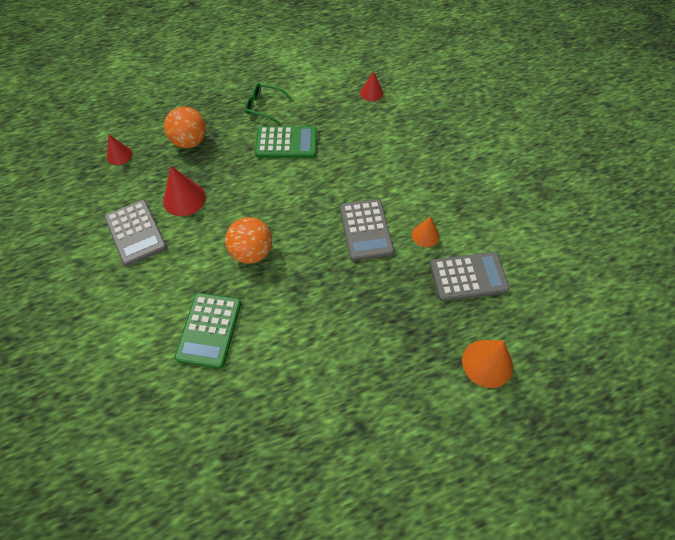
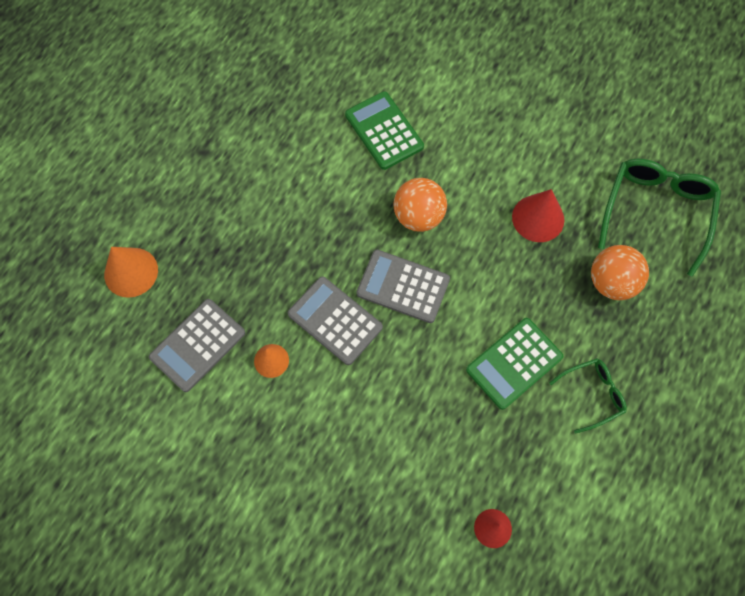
camera: 140 degrees right, 10 degrees up
(119, 155) = (656, 212): red cone -> green glasses
(135, 233) = (538, 156): grey calculator -> grey calculator (403, 286)

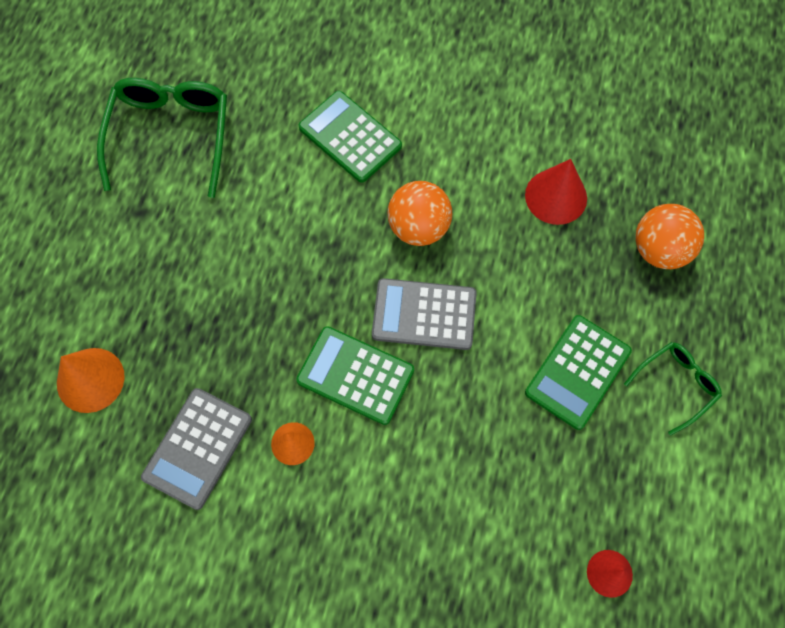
camera: 15 degrees left, 0 degrees up
(335, 320) = (355, 375): grey calculator -> green calculator
(656, 212) = (685, 158): green glasses -> green glasses (171, 136)

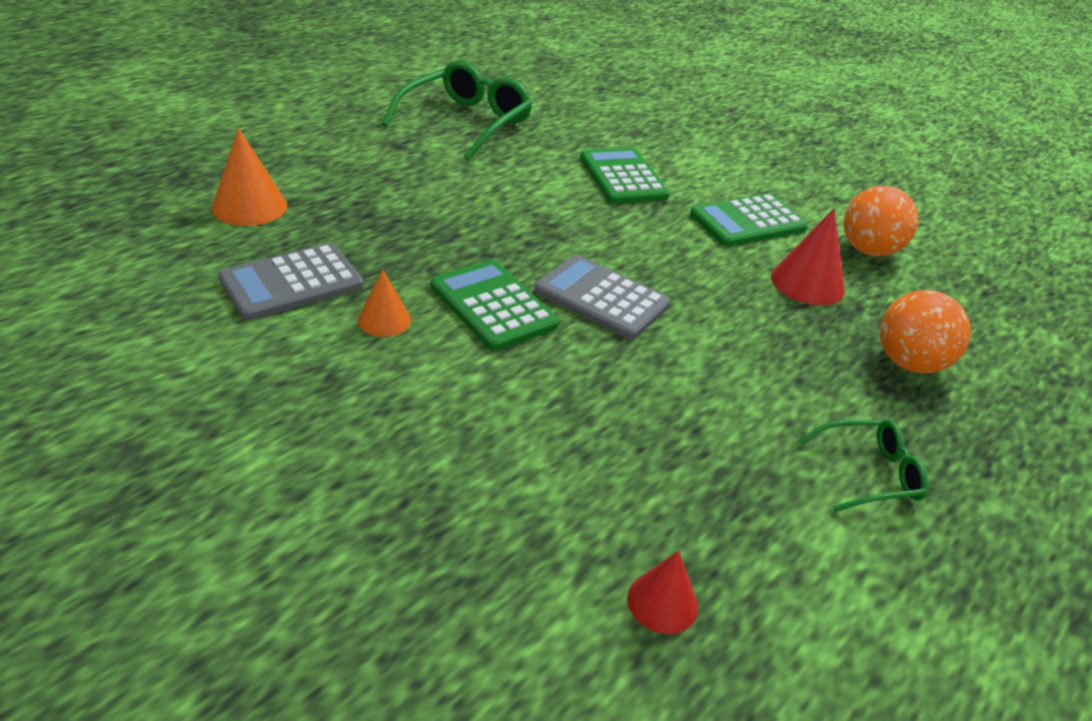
camera: 25 degrees right, 30 degrees down
(418, 227) = (644, 246): orange ball -> orange ball (868, 250)
(577, 372) = (745, 408): green calculator -> green calculator (747, 221)

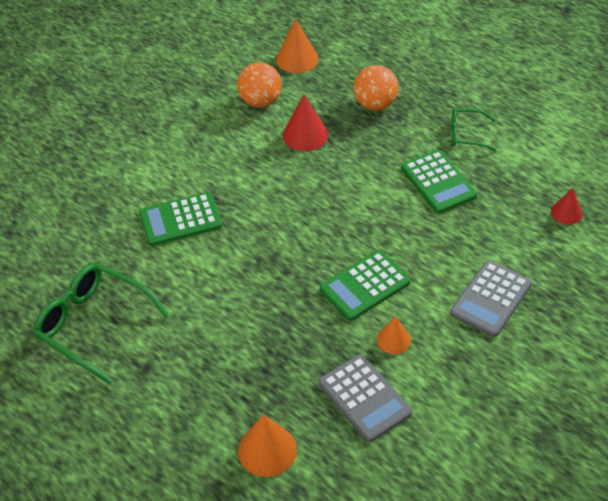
camera: 85 degrees left, 10 degrees up
(601, 298) = (344, 232): grey calculator -> grey calculator (491, 299)
(747, 221) = (234, 155): green calculator -> green calculator (438, 182)
(868, 473) = (466, 134): green glasses -> green glasses turned 75 degrees counterclockwise
(987, 292) = (297, 59): none -> orange cone

